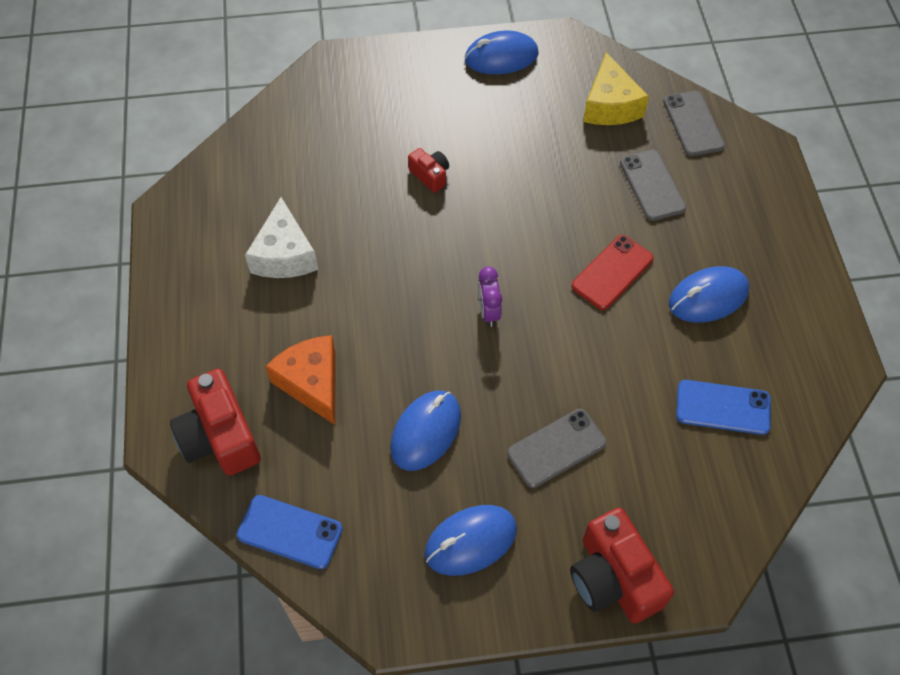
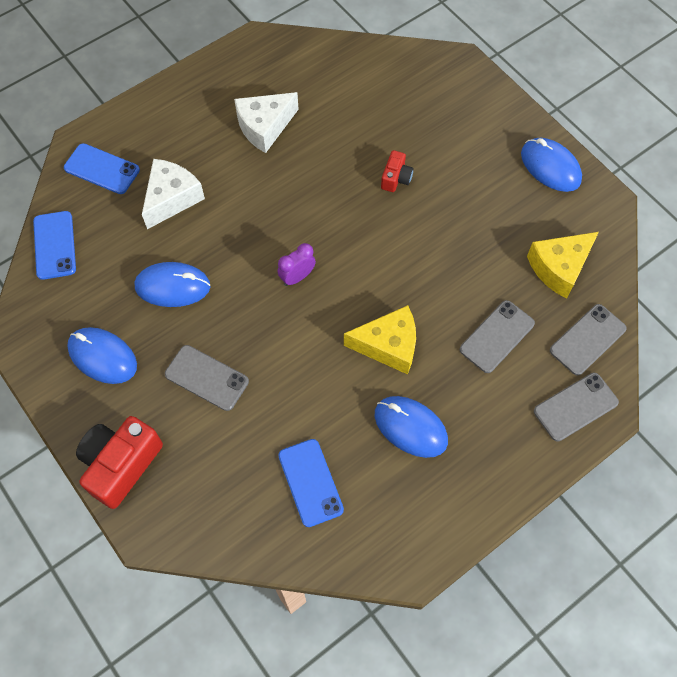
camera: 60 degrees right, 5 degrees up
(220, 437) = (102, 169): red camera -> blue phone
(312, 383) = (172, 198): orange cheese -> white cheese
(612, 272) = (388, 345): red phone -> yellow cheese
(752, 166) = (575, 407): none -> grey phone

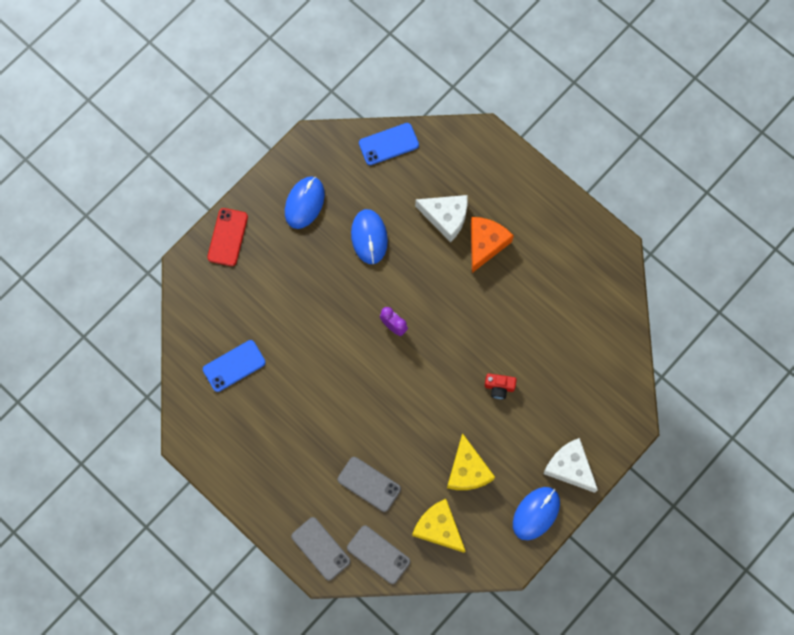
camera: 80 degrees right, 10 degrees up
(102, 169) = (462, 158): blue phone -> none
(121, 465) = (227, 237): red camera -> red phone
(206, 378) = (300, 278): grey phone -> none
(217, 163) = (485, 244): none -> orange cheese
(264, 127) = (528, 273): white cheese -> white cheese (569, 467)
(388, 345) = (347, 403): yellow cheese -> yellow cheese (467, 470)
(410, 427) = (285, 429): blue mouse -> none

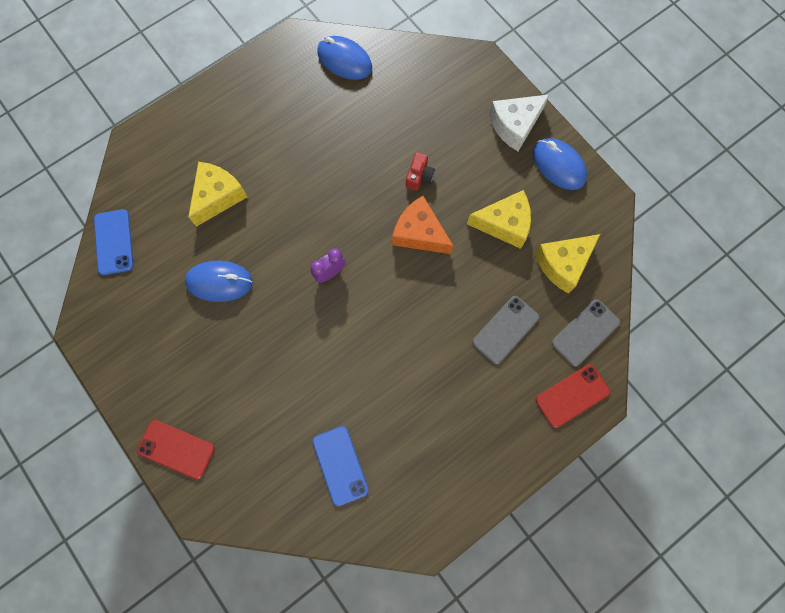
camera: 80 degrees left, 0 degrees up
(304, 203) = (158, 349): blue mouse -> blue mouse (344, 60)
(320, 548) = (572, 395): grey phone -> red phone
(446, 217) = (218, 196): white cheese -> yellow cheese
(485, 244) = (258, 162): orange cheese -> orange cheese (419, 233)

